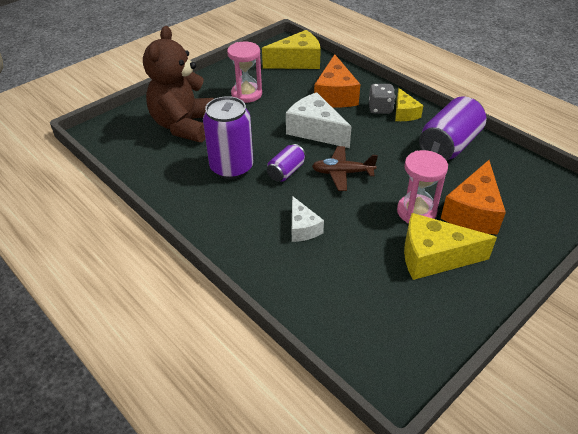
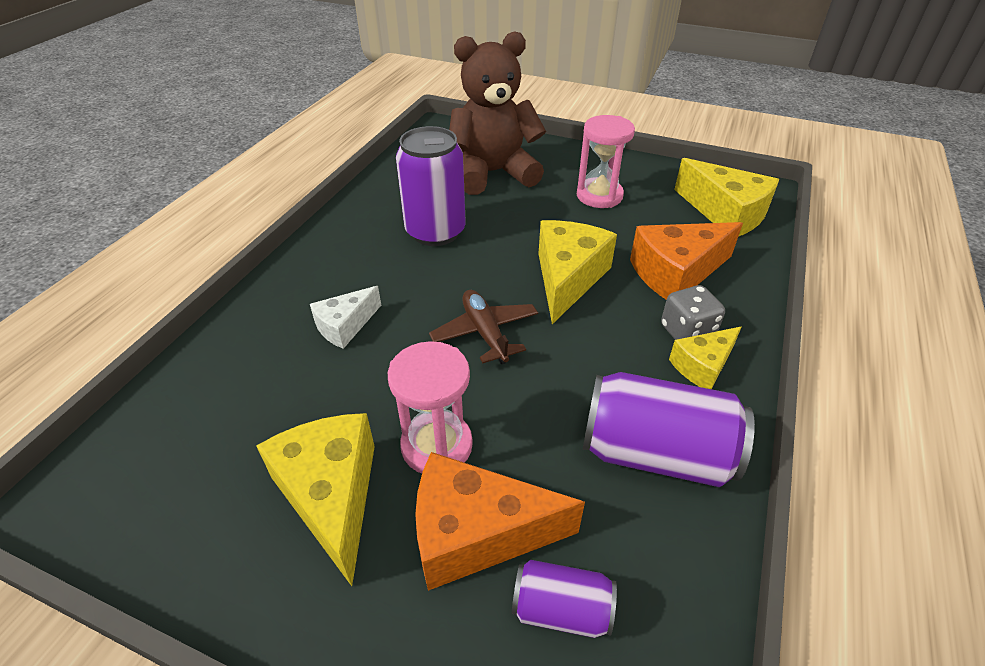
camera: 65 degrees right, 0 degrees up
(286, 172) = (455, 278): purple can -> purple can (561, 609)
(315, 130) = (568, 278): white cheese -> yellow cheese

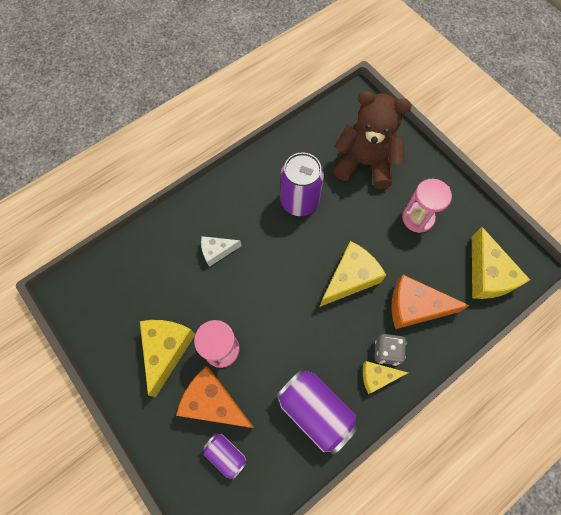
camera: 30 degrees right, 25 degrees up
(485, 333) = (282, 293): brown plane -> none

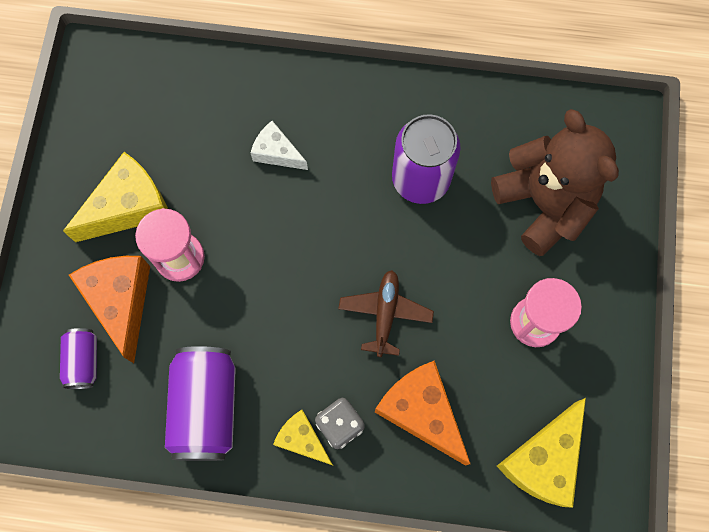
camera: 45 degrees right, 5 degrees up
(350, 278) = (385, 313): yellow cheese -> brown plane

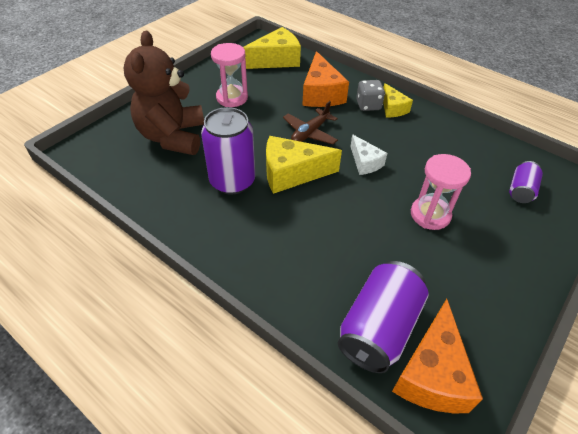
camera: 150 degrees left, 25 degrees down
(121, 301) = (484, 209): orange cheese -> orange cheese (431, 373)
(129, 207) = (459, 264): yellow cheese -> yellow cheese (292, 173)
(206, 407) = (443, 140): purple can -> purple can (379, 328)
(277, 152) = (320, 244): white cheese -> white cheese (365, 162)

